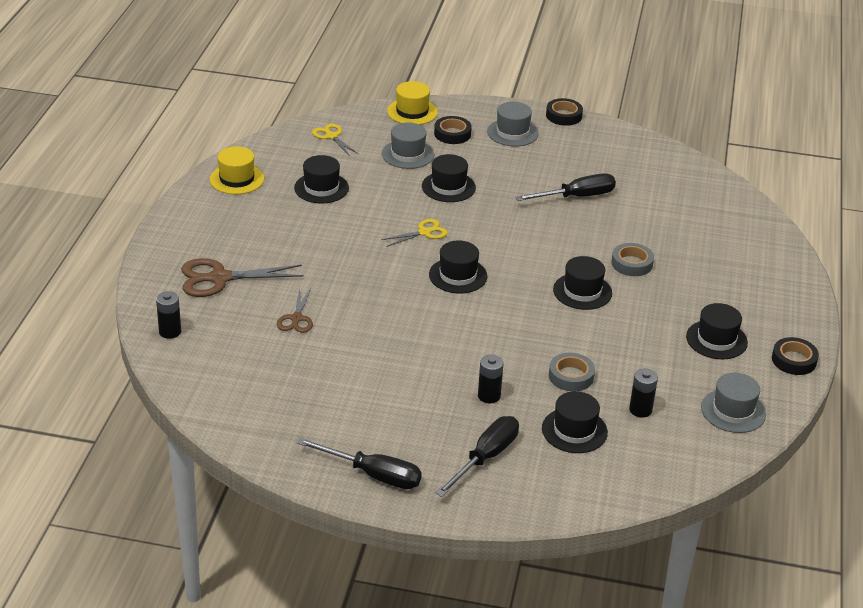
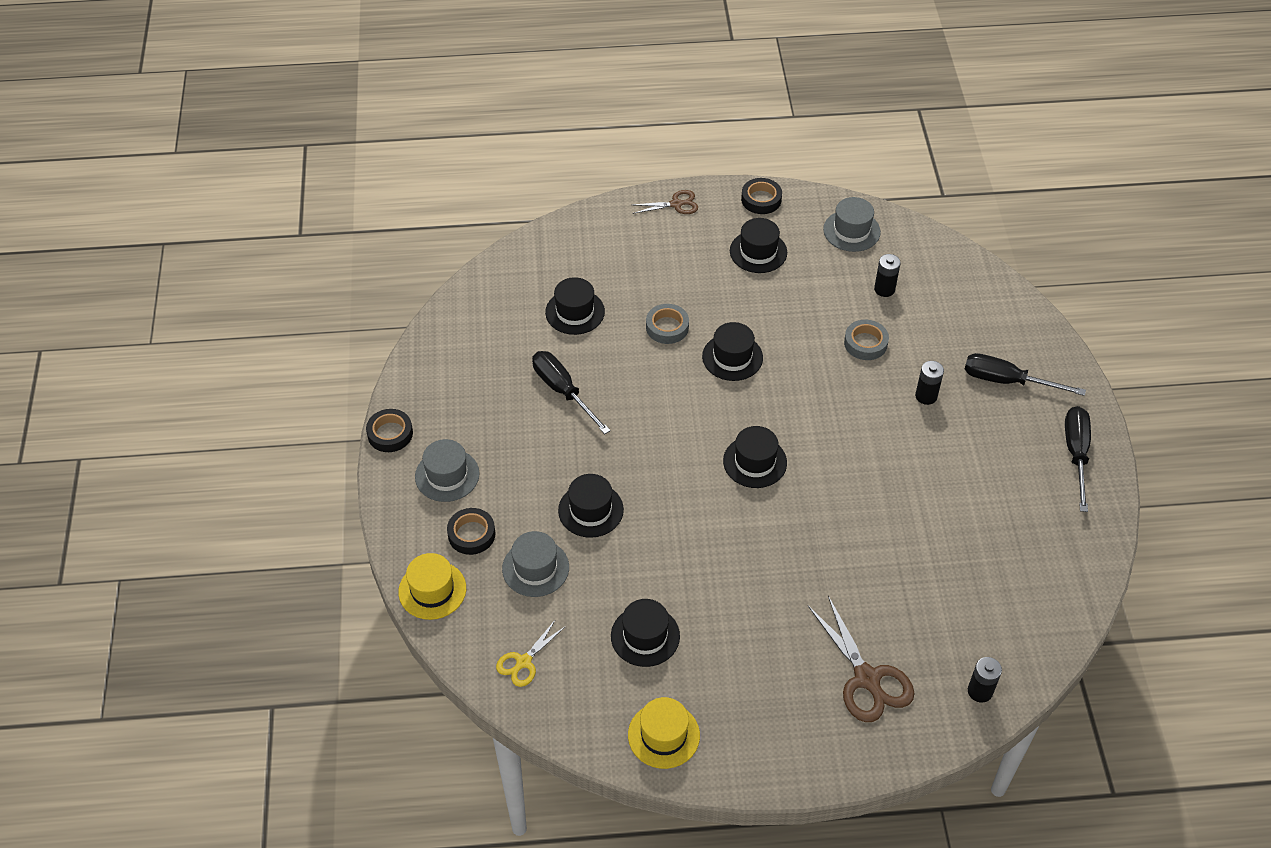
camera: 105 degrees left, 15 degrees up
(296, 319) = (897, 581): brown scissors -> brown scissors (676, 204)
(425, 232) = (690, 510): yellow scissors -> none
(574, 430) = (937, 328): black hat -> black hat (575, 312)

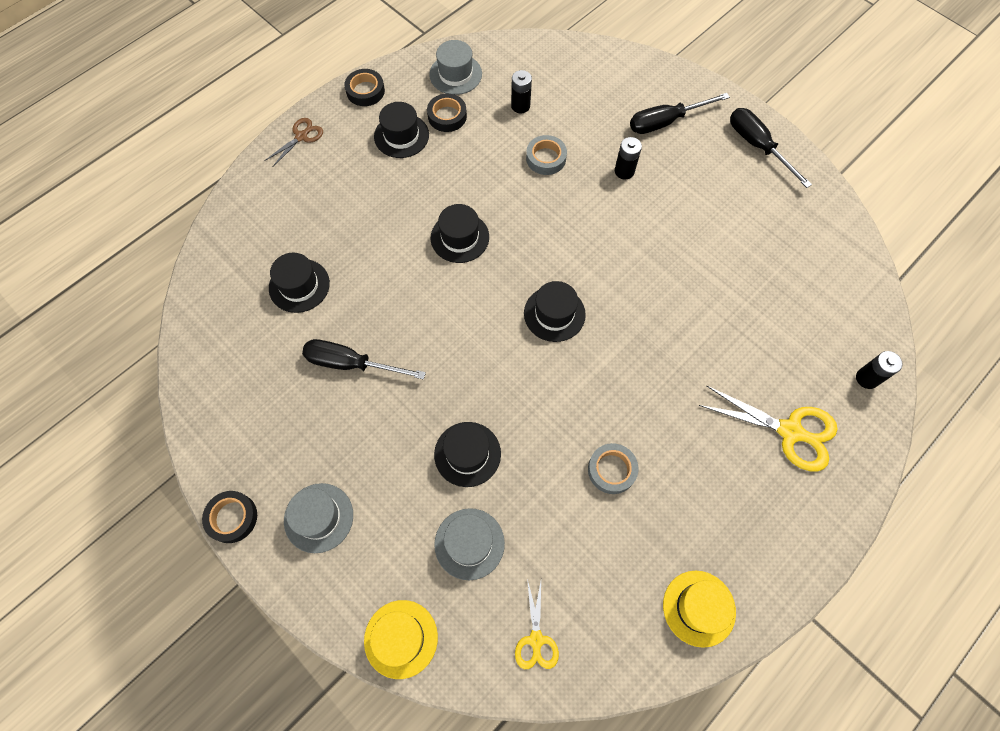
camera: 40 degrees left, 15 degrees up
(471, 534) = (388, 556): black tape -> black tape (447, 116)
(645, 636) = (608, 532): black hat -> none
(667, 327) = (387, 247): grey tape -> grey tape (611, 470)
(867, 679) = (791, 432): brown scissors -> yellow scissors

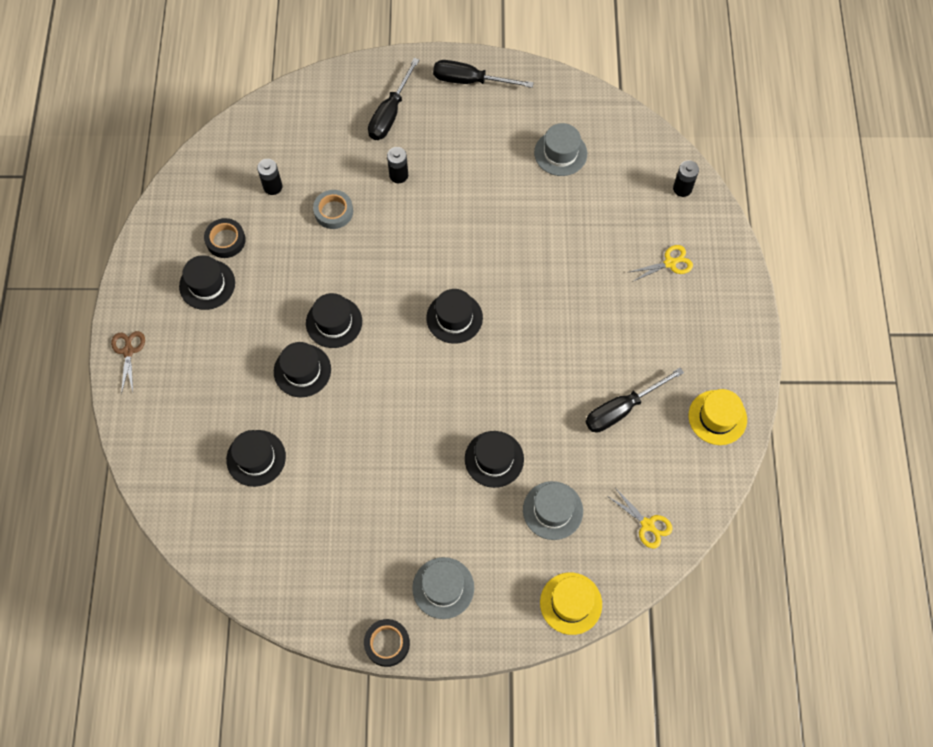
camera: 45 degrees left, 0 degrees up
(351, 364) = (354, 475): black screwdriver -> black screwdriver (622, 409)
(365, 91) = (138, 273): black tape -> none
(399, 252) = (302, 370): none -> black hat
(455, 74) = (195, 202): grey hat -> grey hat (560, 153)
(611, 470) = (591, 384): grey tape -> none
(791, 432) = (670, 263): yellow scissors -> yellow scissors, size x0.58

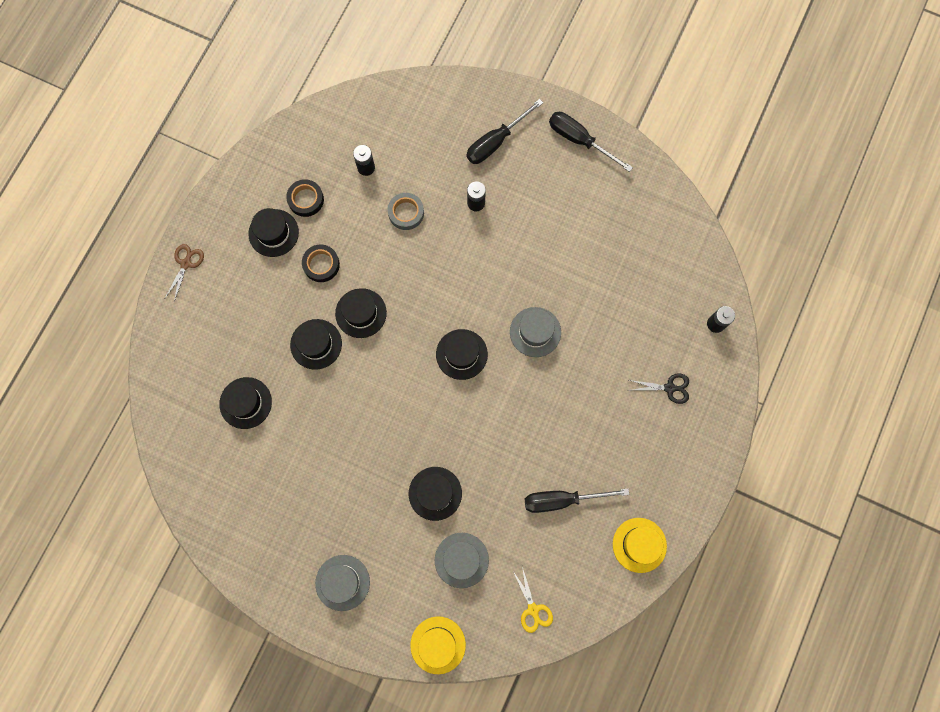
camera: 25 degrees right, 10 degrees up
(387, 643) = (277, 607): black tape -> black tape (321, 264)
(560, 153) = (625, 243): grey hat -> grey hat (535, 332)
(670, 263) = (670, 388): yellow scissors -> black scissors

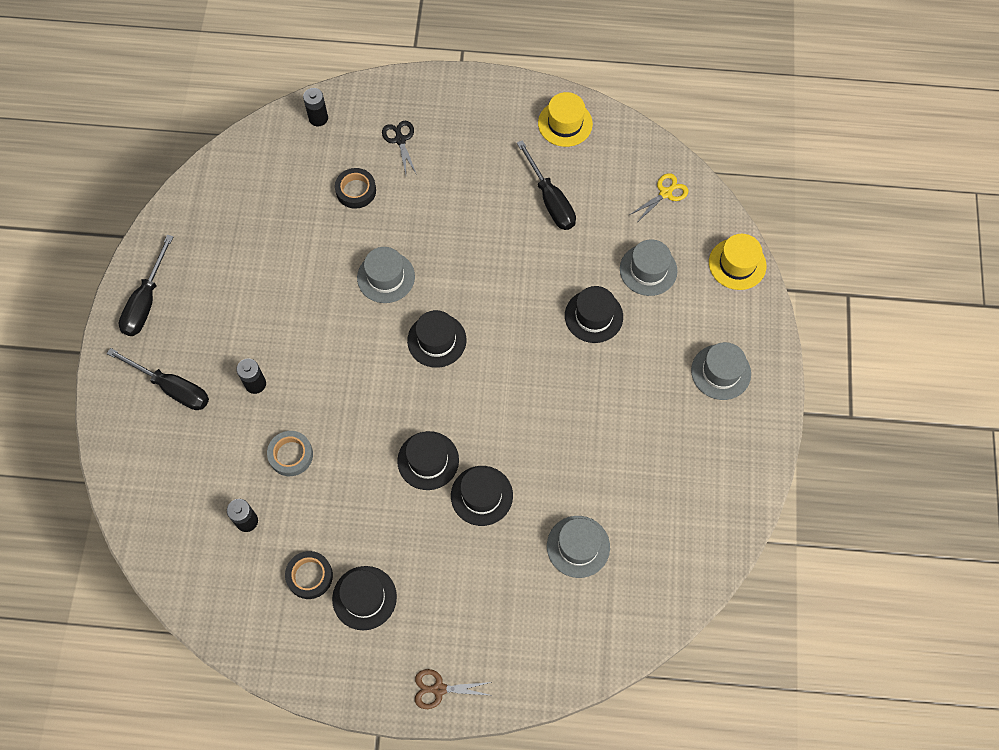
camera: 110 degrees left, 10 degrees down
(245, 403) = (578, 546): black hat -> grey hat
(321, 264) = (385, 526): black tape -> black tape (356, 191)

